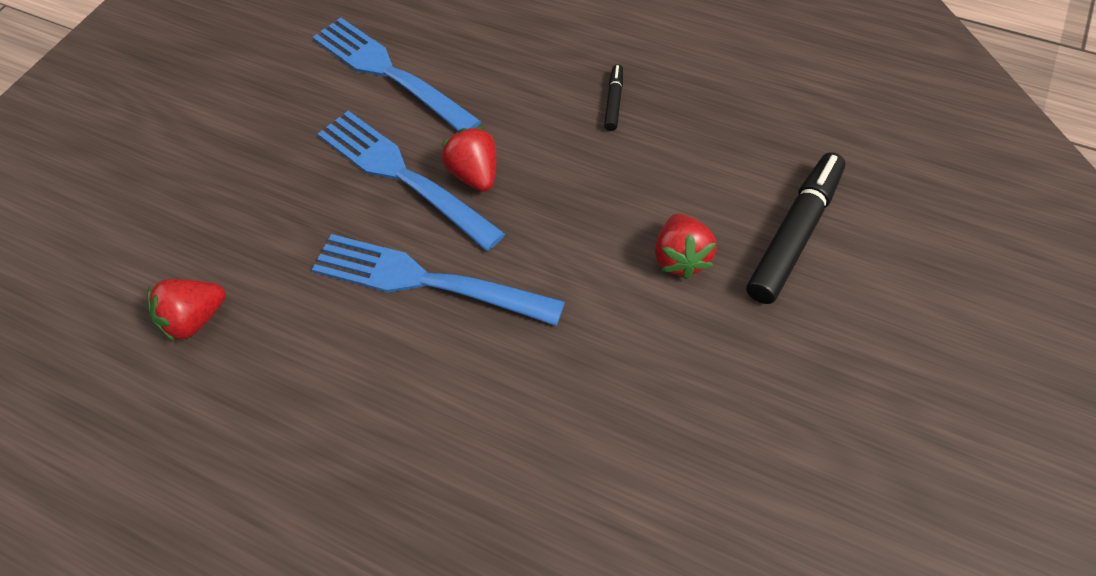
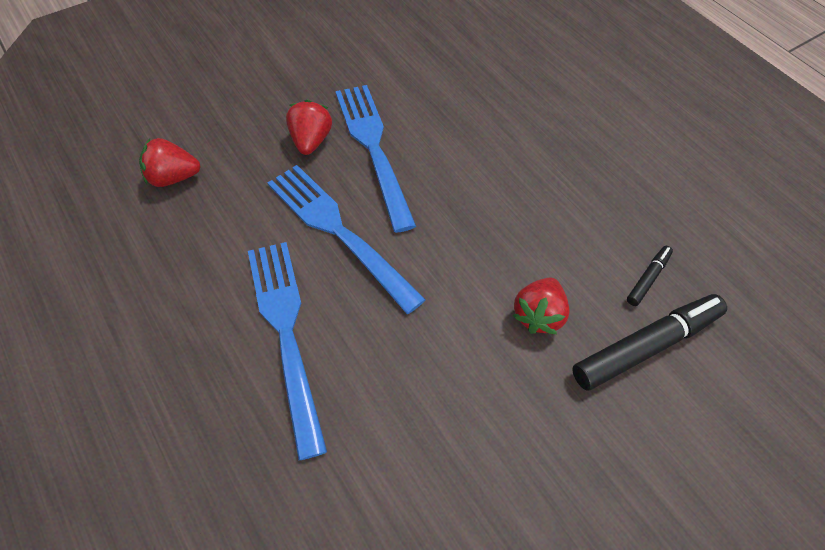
camera: 25 degrees right, 0 degrees up
(389, 73) = (413, 72): blue fork -> blue fork (286, 333)
(474, 174) = (424, 172): red strawberry -> red strawberry (311, 141)
(614, 102) = (565, 169): black marker -> black marker (648, 278)

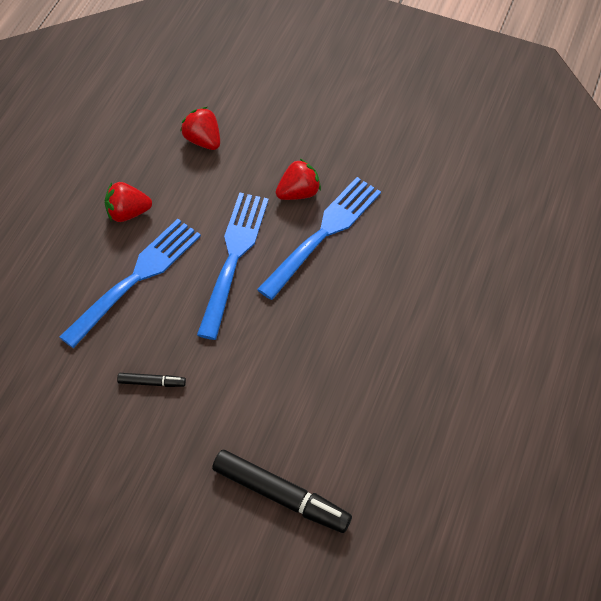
camera: 55 degrees right, 0 degrees up
(538, 315) = (256, 414): red strawberry -> red strawberry (127, 213)
(648, 278) = (344, 472): black marker -> black marker (151, 382)

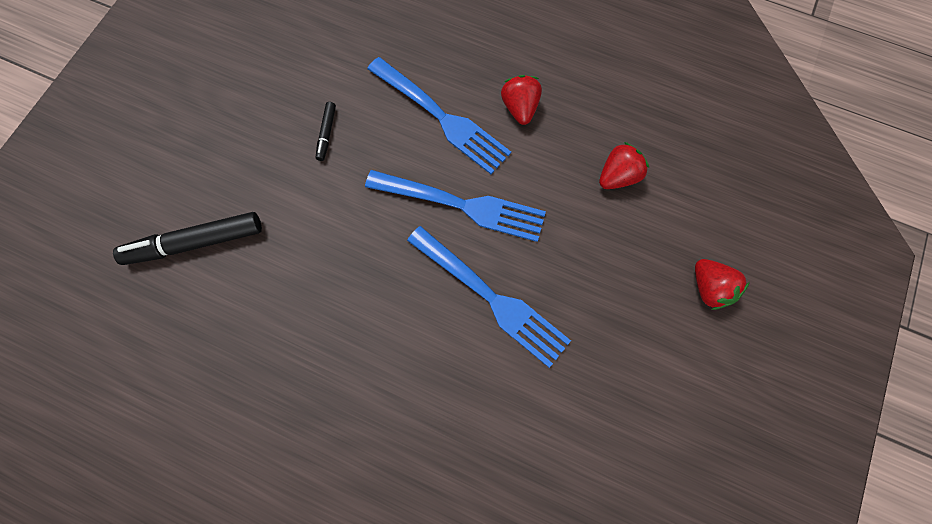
camera: 95 degrees right, 15 degrees up
(281, 496) = (195, 242): black marker -> black marker turned 45 degrees clockwise
(298, 193) = (548, 273): red strawberry -> red strawberry (709, 288)

